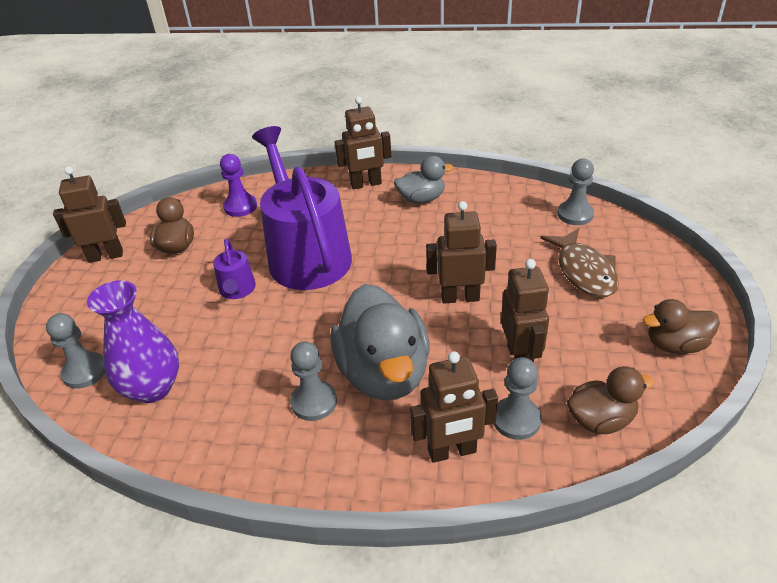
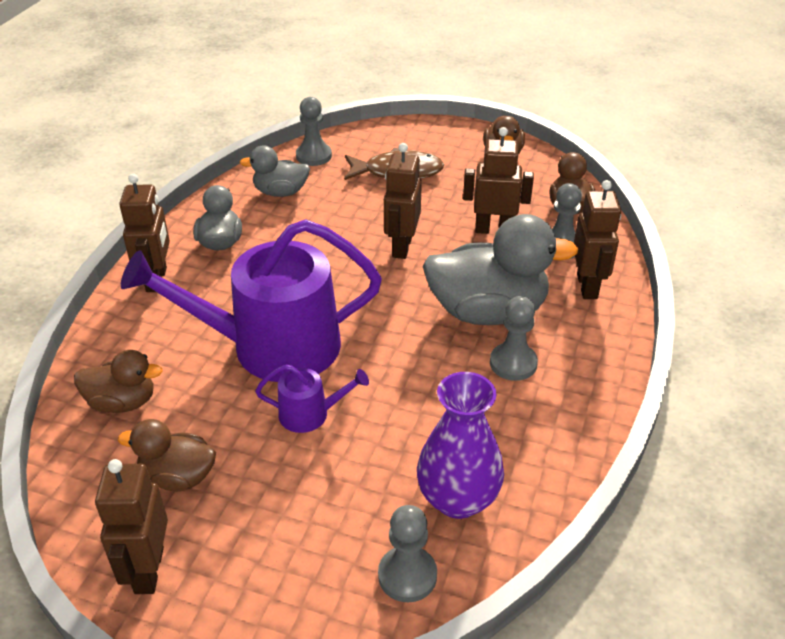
camera: 80 degrees left, 0 degrees up
(240, 207) = (122, 402): purple pawn -> brown duck
(505, 210) = (280, 192): none -> grey duck

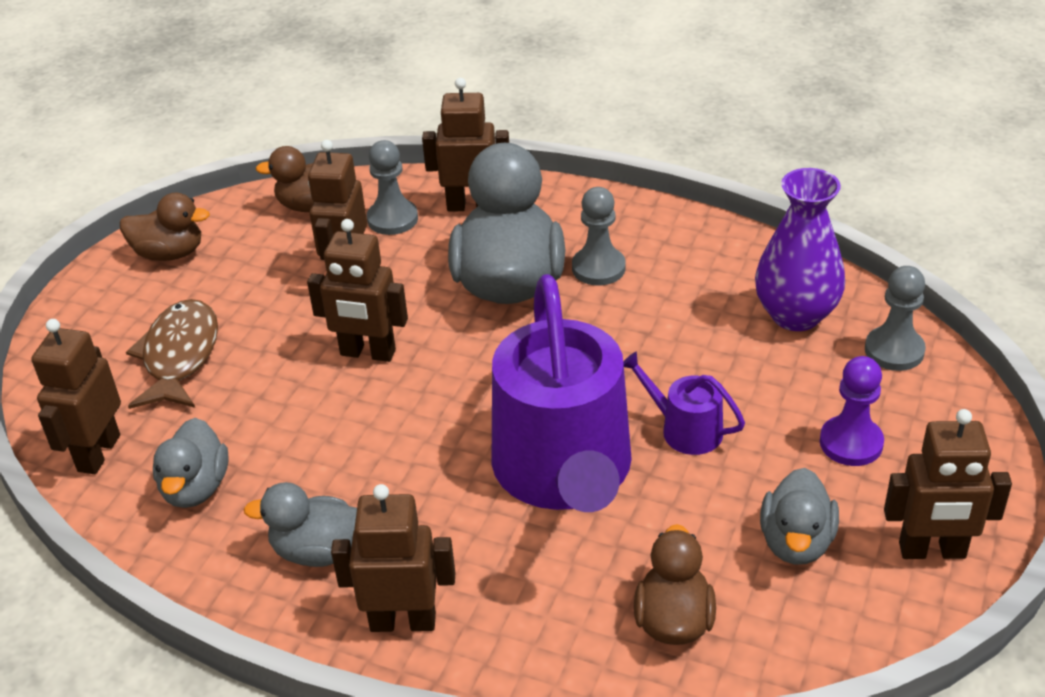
camera: 85 degrees left, 0 degrees up
(178, 477) = (796, 542): brown duck -> grey duck
(283, 525) = (851, 443): none -> purple pawn
(310, 414) = (685, 429): purple watering can -> purple watering can turned 60 degrees counterclockwise
(313, 156) = (98, 453): grey pawn -> brown robot

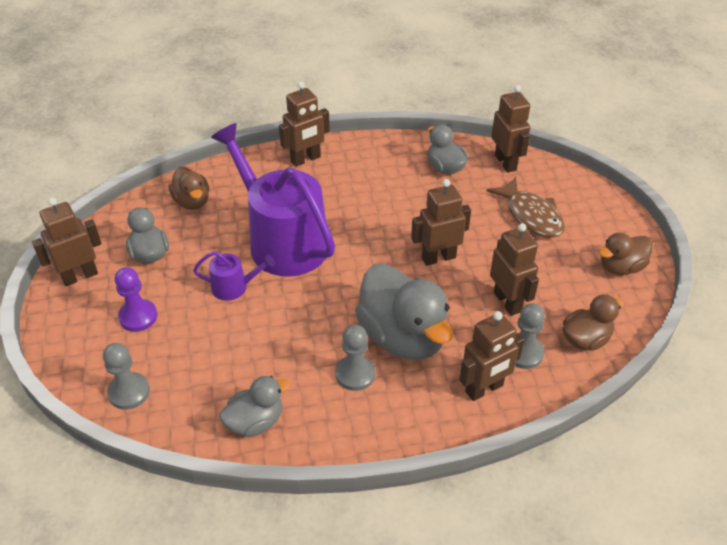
camera: 145 degrees right, 5 degrees up
(318, 551) = (365, 167): grey duck -> grey duck (255, 422)
(795, 315) = (204, 393): purple vase -> none

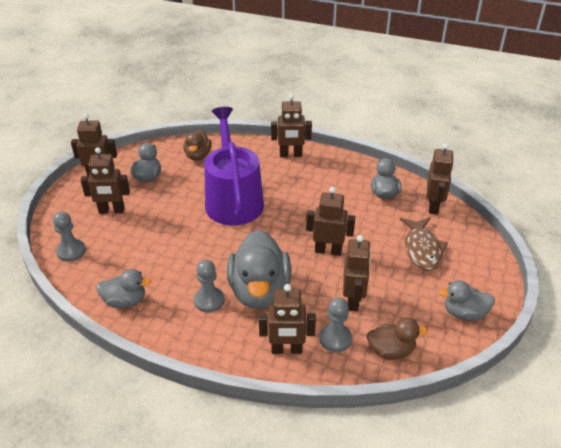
camera: 30 degrees right, 5 degrees down
(138, 317) = (111, 211): purple pawn -> brown robot
(234, 287) = (180, 216): purple watering can -> none
(621, 267) = (464, 313): brown duck -> grey duck

